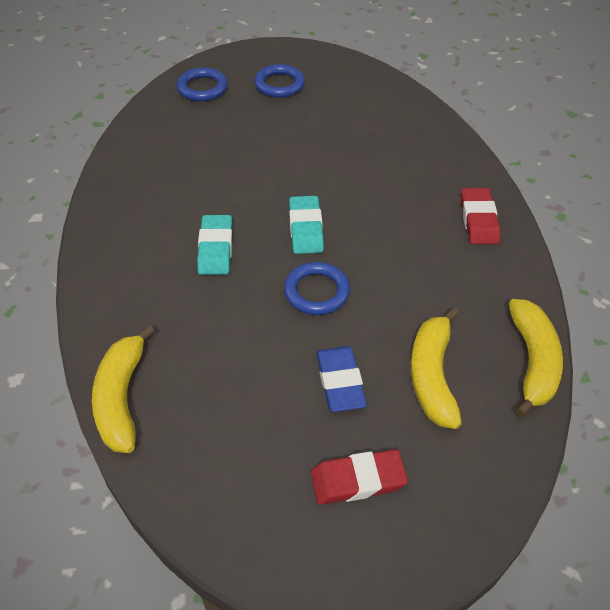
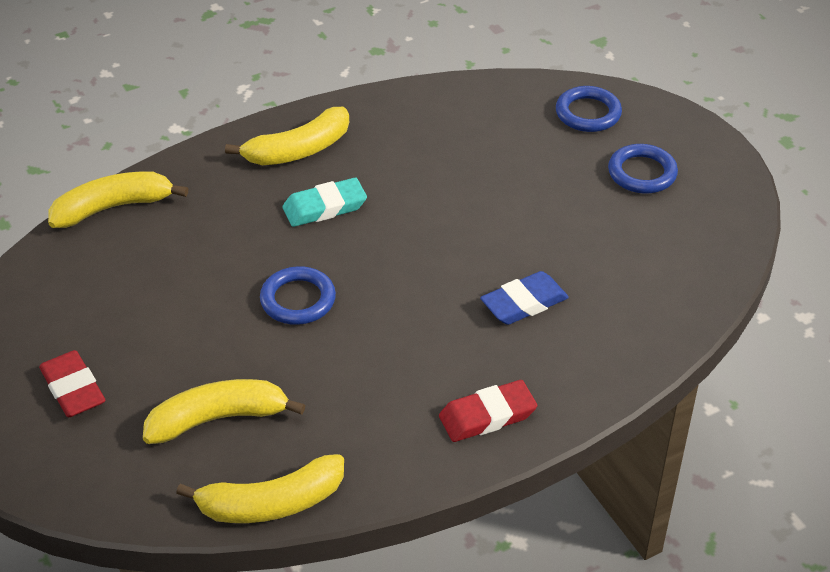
camera: 70 degrees right, 5 degrees down
(133, 247) = (298, 150): none -> yellow banana
(305, 228) = (390, 266): turquoise eraser -> none
(340, 382) = (184, 348): blue eraser -> blue eraser (524, 303)

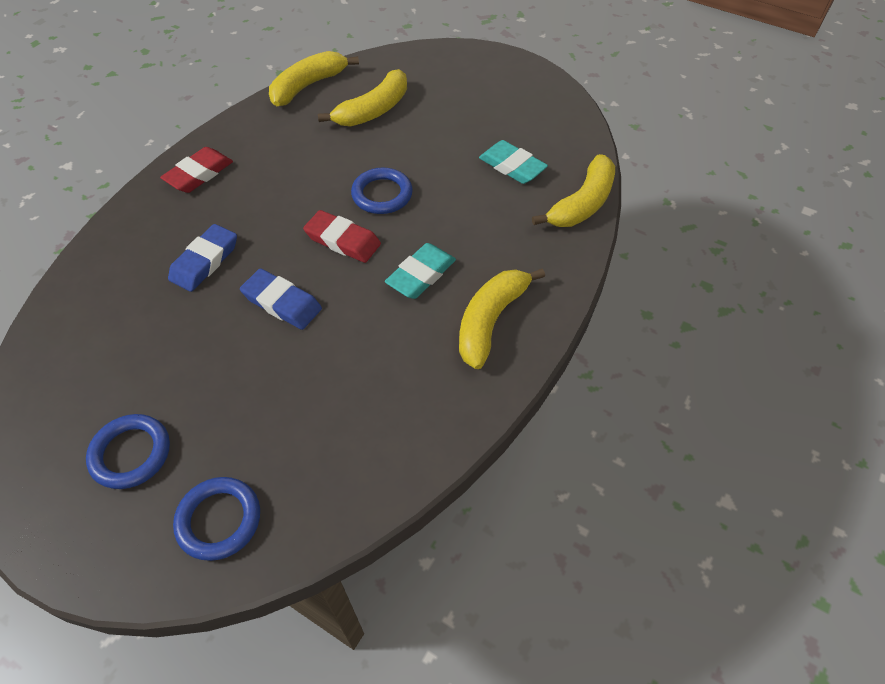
camera: 150 degrees right, 10 degrees up
(73, 388) = (474, 93): red eraser -> red eraser (342, 240)
(135, 273) = (512, 166): none -> turquoise eraser
(468, 234) = (282, 303): none -> blue eraser

